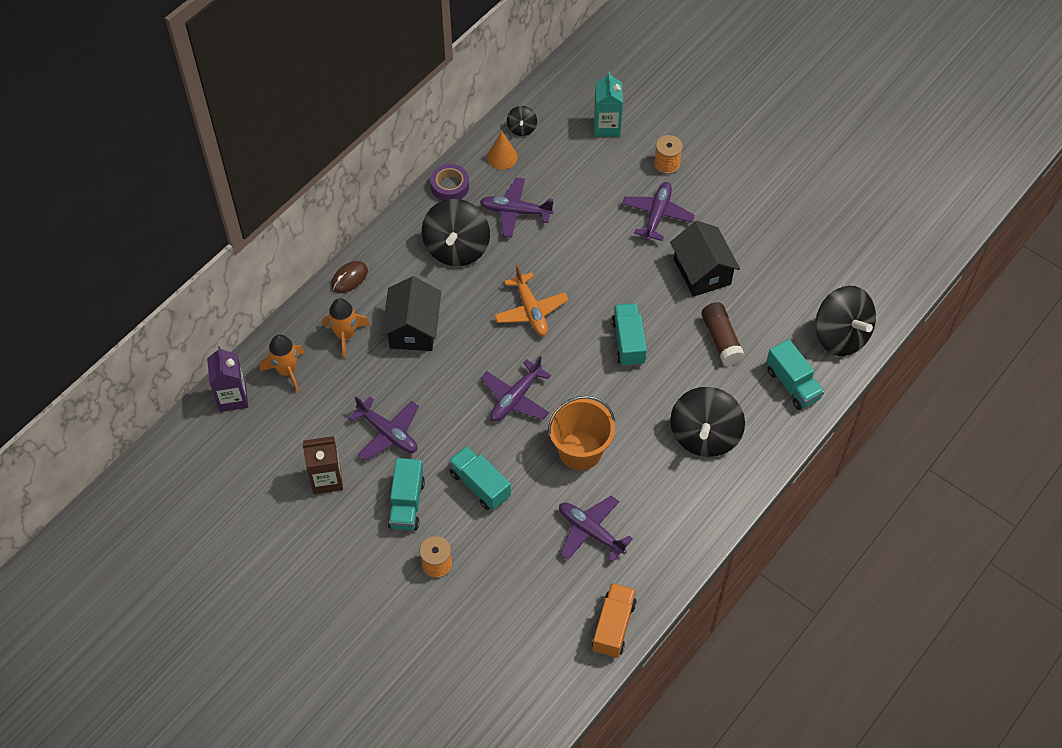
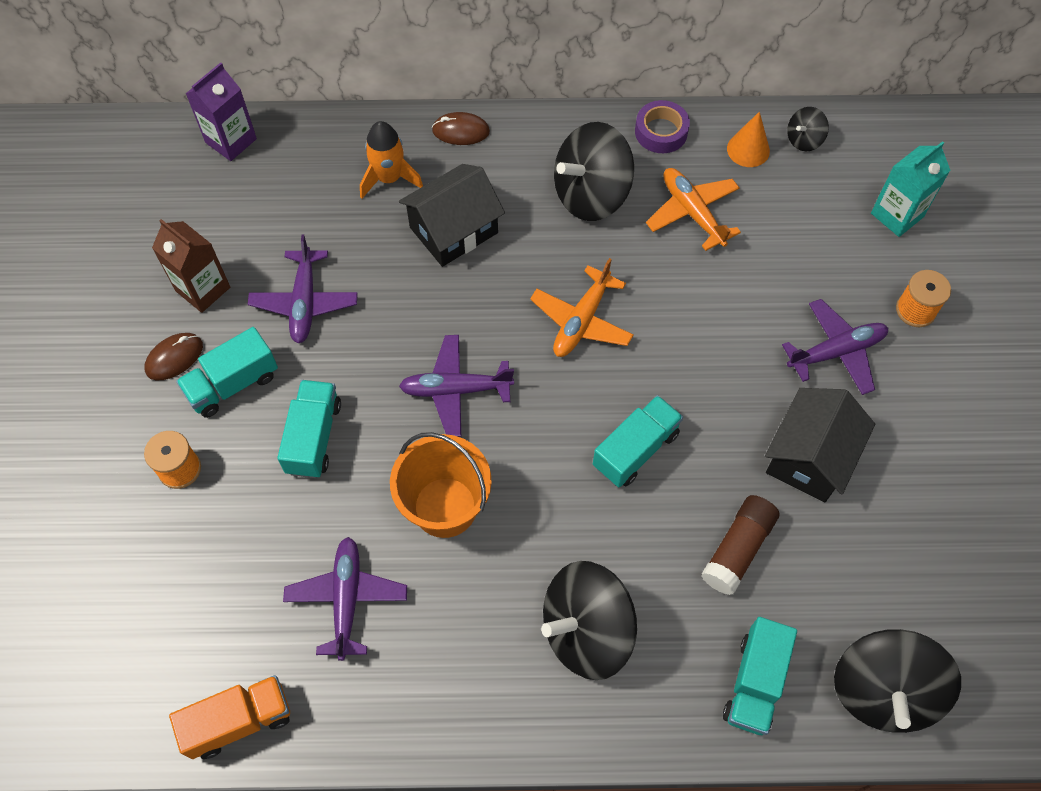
camera: 50 degrees right, 5 degrees up
(287, 371) = (302, 161): orange rocket -> none
(360, 522) = (174, 358): none -> brown mouse
(515, 212) = (692, 213): purple plane -> orange plane

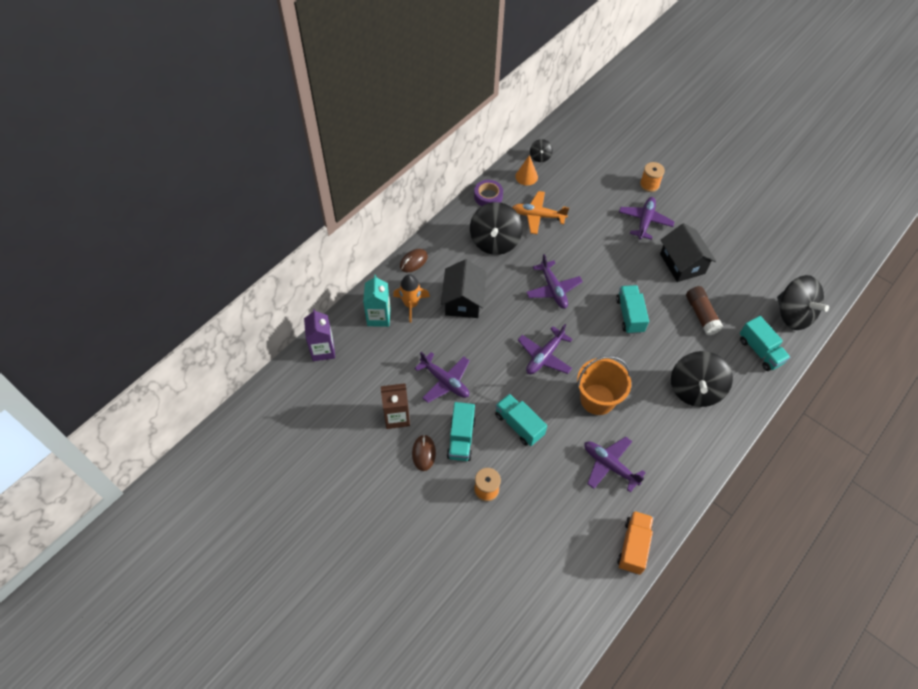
camera: 50 degrees left, 5 degrees down
(581, 321) = (553, 289): orange plane -> purple plane
(897, 215) = (603, 157): turquoise carton -> turquoise carton (379, 317)

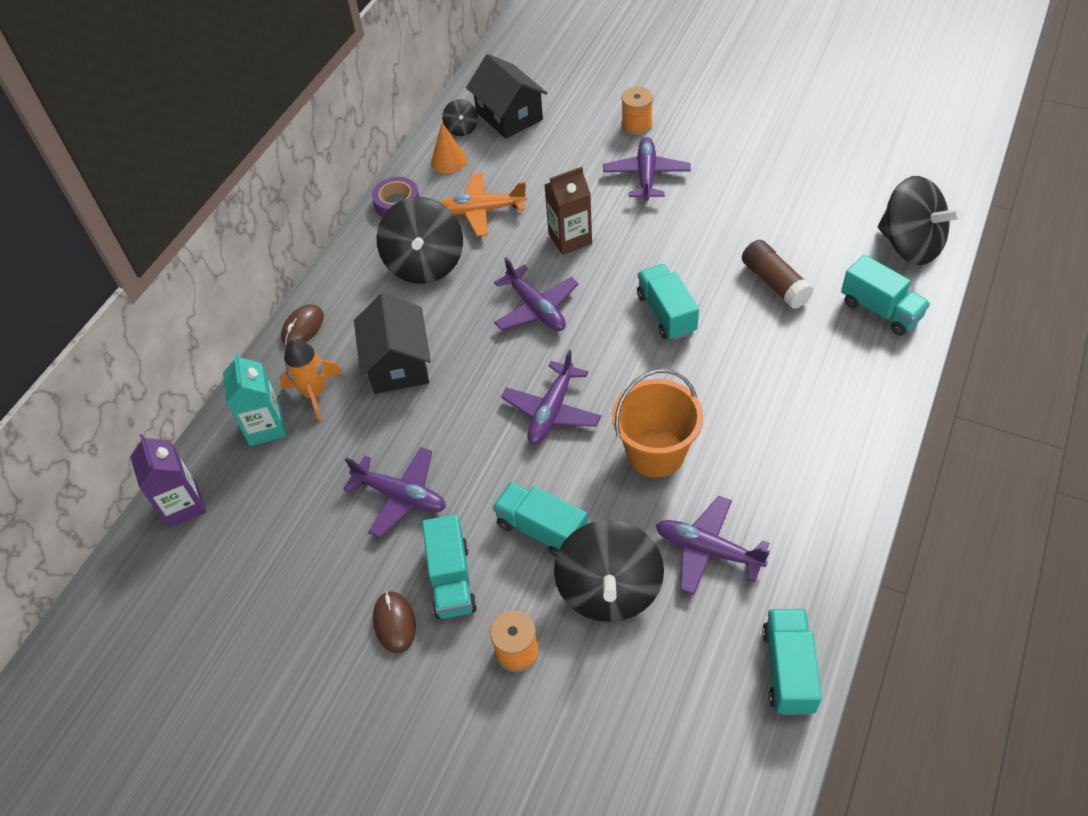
camera: 10 degrees left, 5 degrees down
(397, 417) = (334, 576): brown carton -> brown carton (570, 239)
(633, 546) = (788, 670): orange truck -> turquoise truck
(682, 263) = (721, 219): black house -> black house (509, 116)
(695, 390) = (802, 394): black spinning top -> black spinning top (609, 590)

